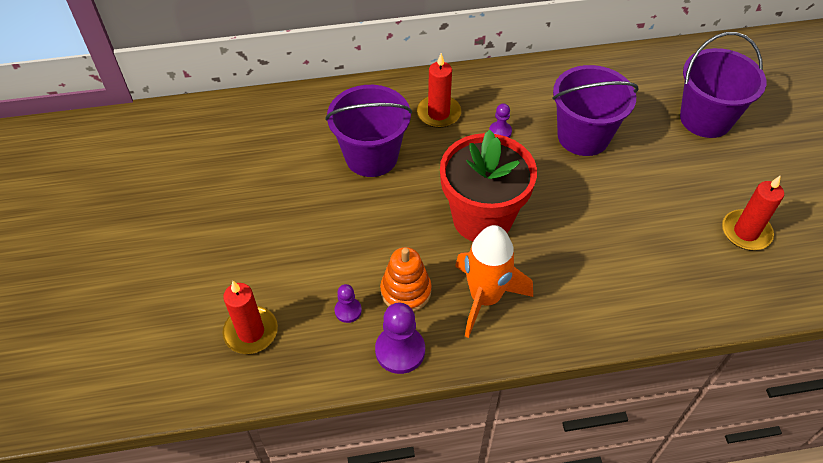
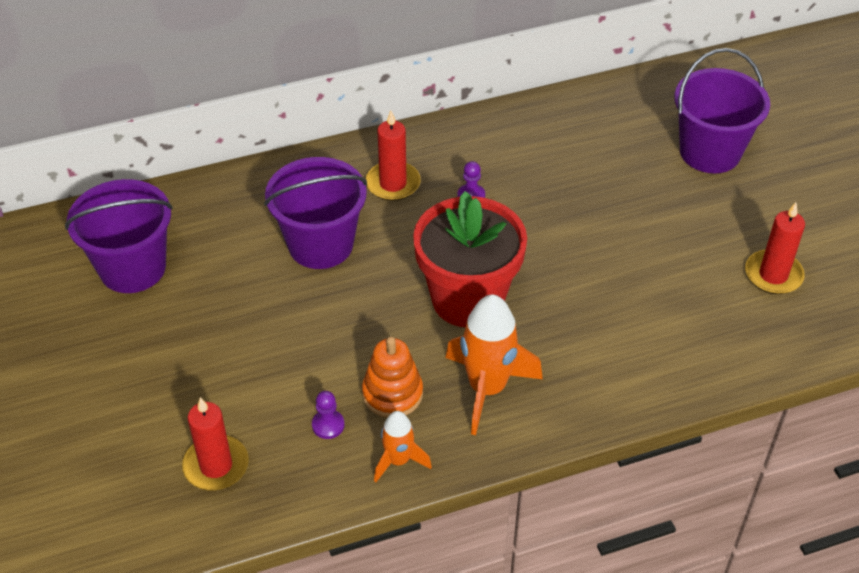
camera: 10 degrees left, 5 degrees down
(400, 350) = (398, 461): purple pawn -> orange rocket
(583, 136) = (571, 189): purple bucket -> purple bucket (132, 268)

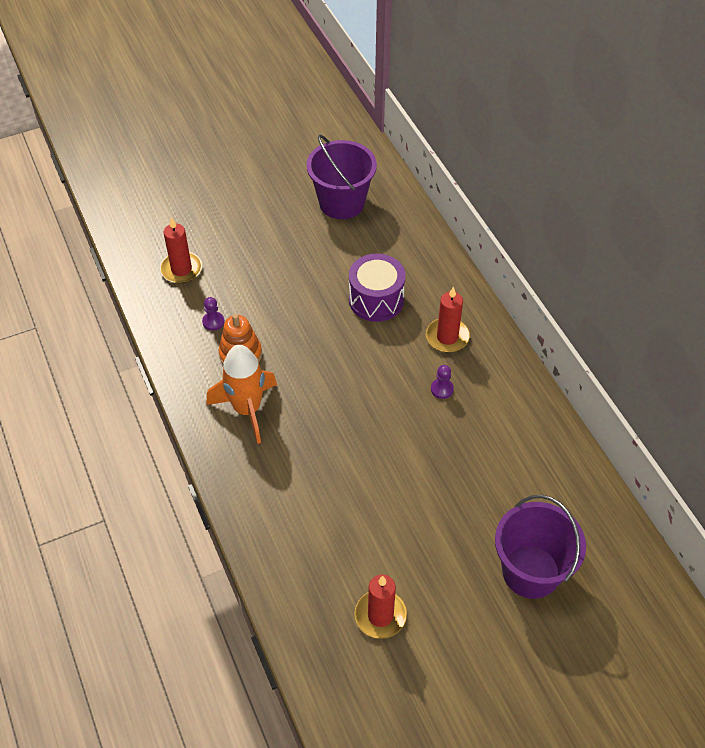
camera: 85 degrees right, 5 degrees up
(320, 244) = (376, 300): purple bucket -> purple drum
(398, 461) = (185, 362): orange rocket -> none
(467, 299) = (331, 393): red flower pot -> none

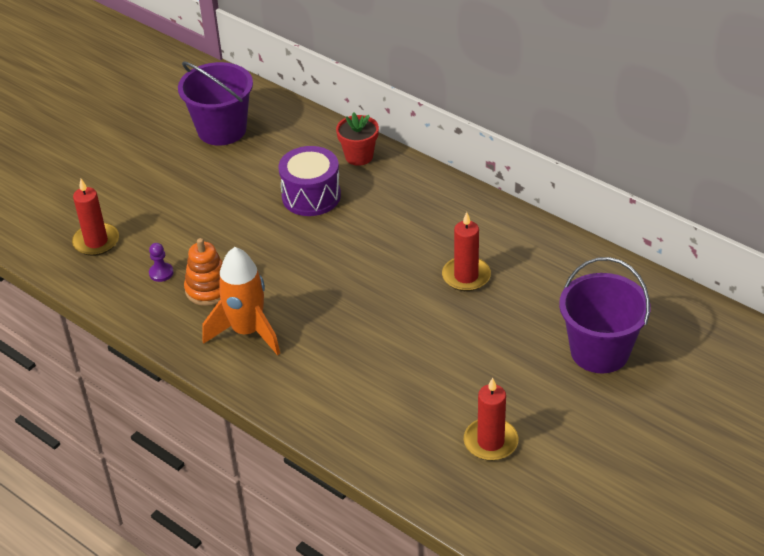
camera: 25 degrees left, 10 degrees down
(440, 277) = (359, 156): none -> red flower pot
(442, 389) = (423, 243): purple pawn -> none
(447, 337) = (399, 201): red candle -> red candle (466, 276)

